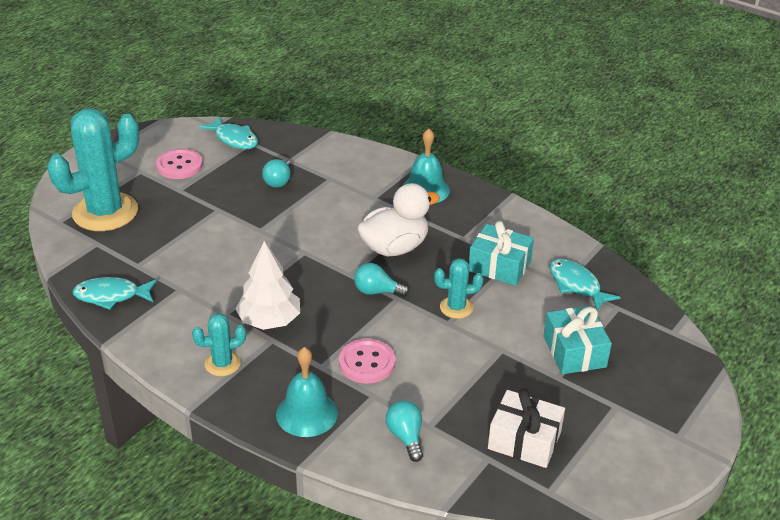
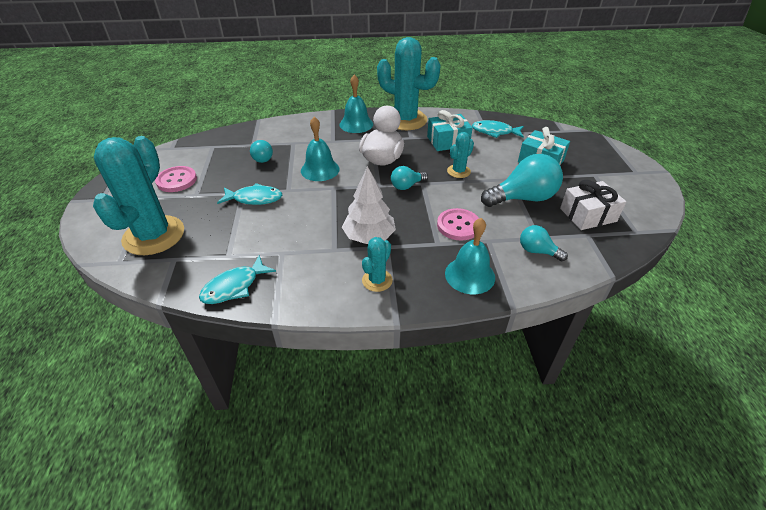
camera: 40 degrees left, 5 degrees up
(234, 139) = (197, 149): turquoise fish -> turquoise fish (254, 198)
(316, 224) = (320, 170): none -> turquoise bell
(480, 378) = (523, 198): none -> turquoise light bulb
(490, 213) = (405, 120): none -> turquoise cactus

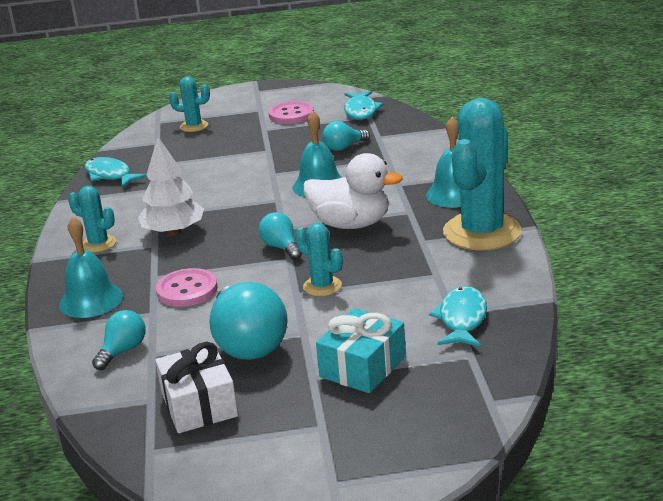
camera: 90 degrees right, 15 degrees down
(154, 235) = (194, 126): turquoise cactus -> turquoise cactus, size x0.47
(254, 198) = (254, 159): turquoise fish -> turquoise fish (361, 111)
(448, 141) = (416, 274): turquoise gift -> none

